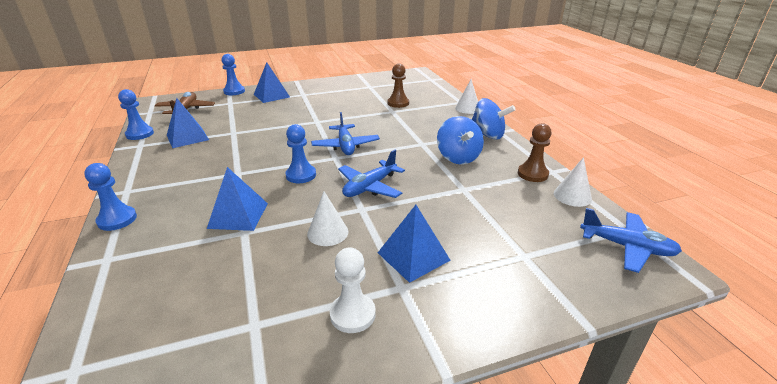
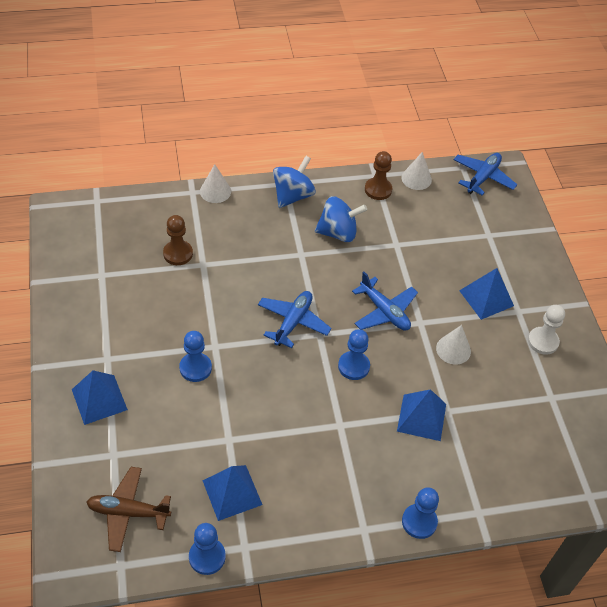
camera: 85 degrees left, 20 degrees up
(234, 91) = (61, 453): blue pawn -> blue pawn (195, 368)
(345, 146) = (293, 322): blue plane -> blue plane turned 60 degrees counterclockwise

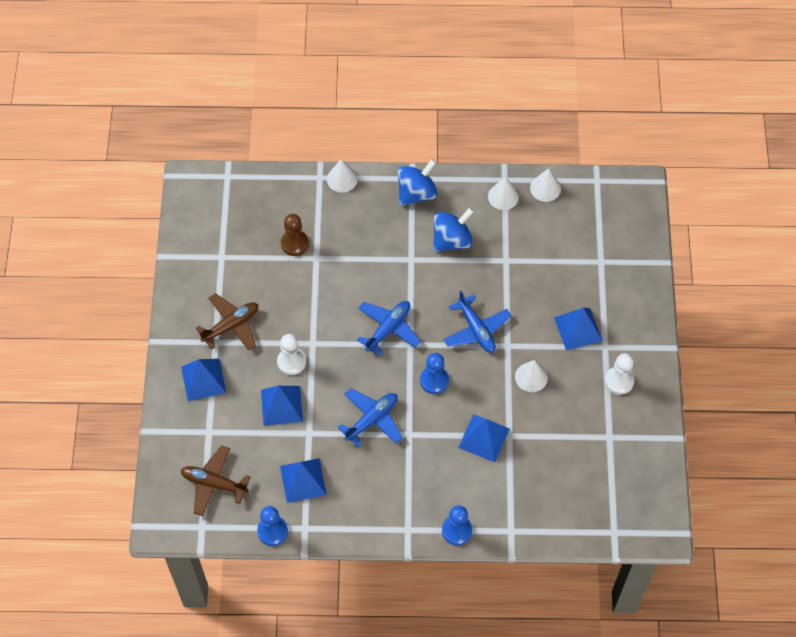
camera: 15 degrees right, 10 degrees up
(122, 340) = (231, 325): none -> brown plane
(192, 414) = (281, 405): none -> blue pyramid
(195, 368) = (291, 362): blue pawn -> white pawn
(338, 233) = (452, 240): blue spinning top -> blue spinning top turned 45 degrees counterclockwise
(378, 190) = (503, 196): brown pawn -> white cone
(483, 177) = (614, 195): blue plane -> blue plane (372, 419)

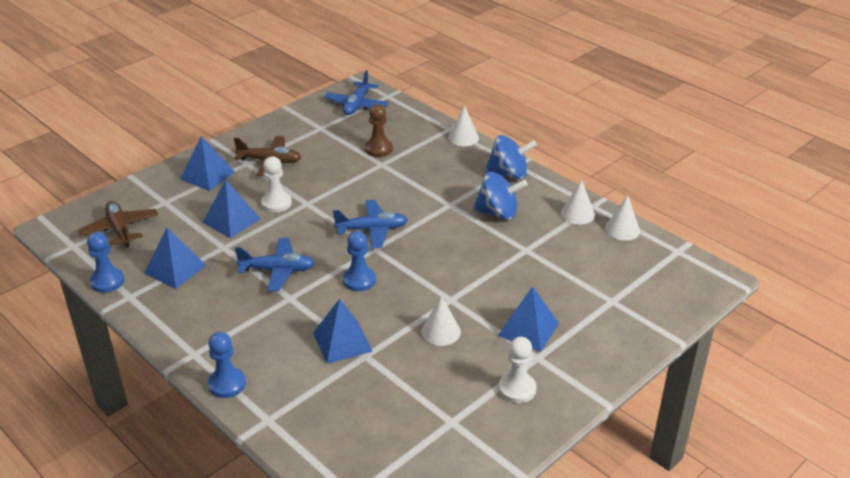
camera: 45 degrees right, 25 degrees down
(476, 330) = (439, 273): blue plane -> blue plane (357, 105)

